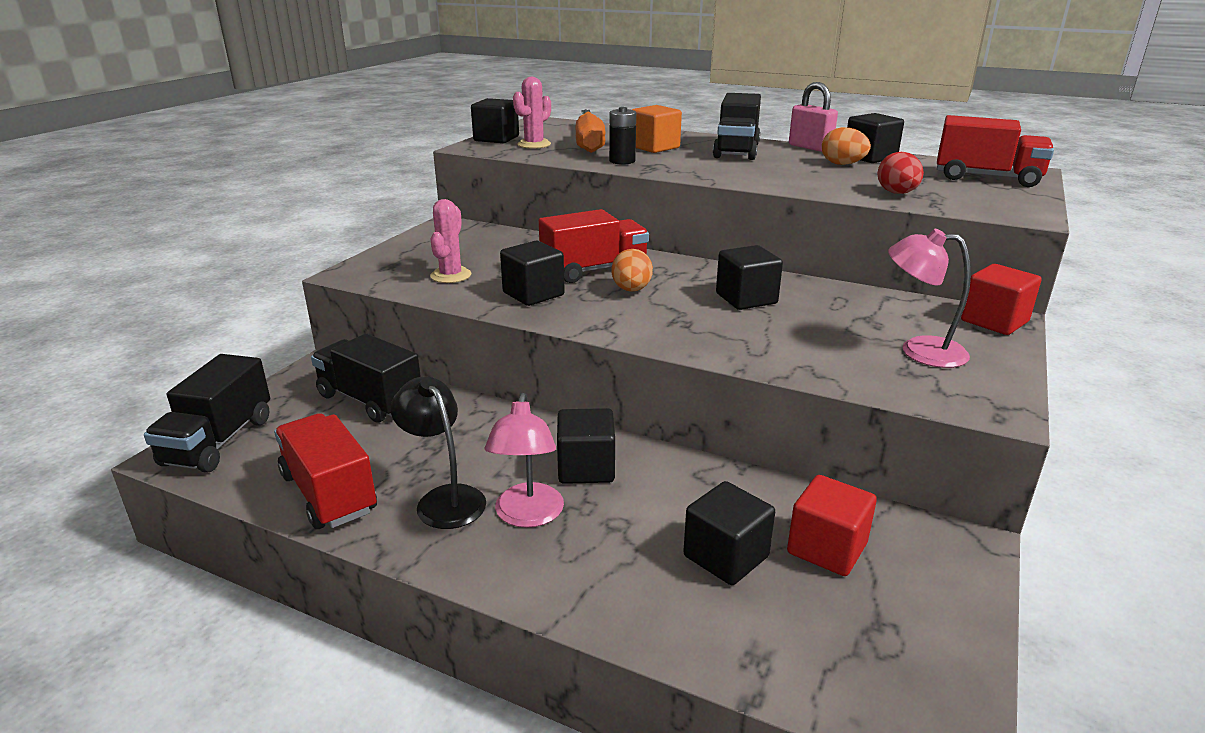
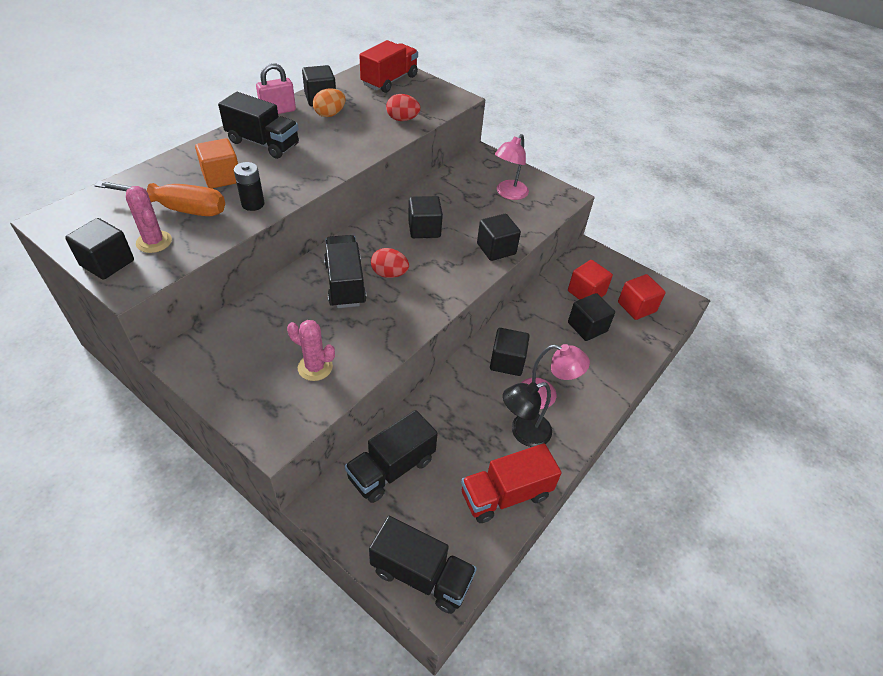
camera: 80 degrees left, 20 degrees up
(533, 294) = (375, 324): black cube -> black cube (496, 249)
(594, 270) = (345, 284): red truck -> black truck
(631, 290) = (389, 274): orange egg -> red egg
(994, 321) = (485, 158): red cube -> red cube (636, 307)

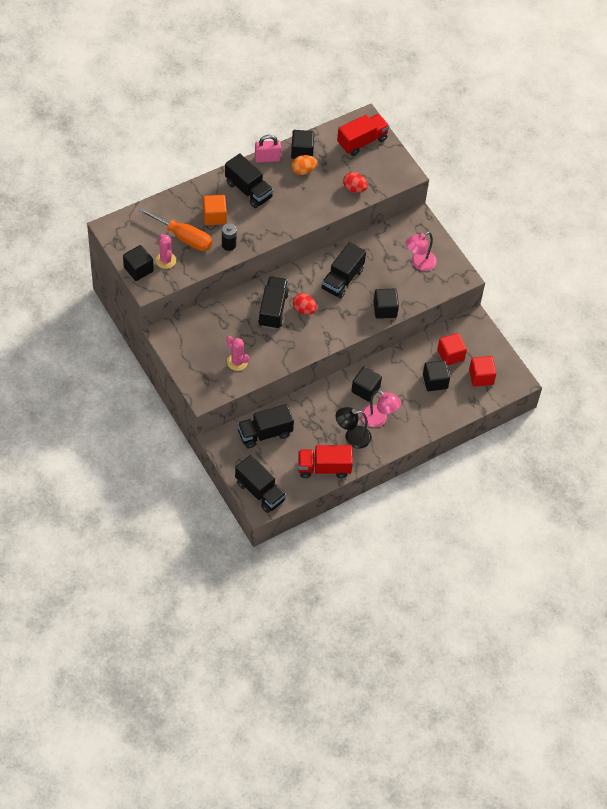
camera: 20 degrees right, 10 degrees up
(424, 229) = (342, 279): black cube -> black truck

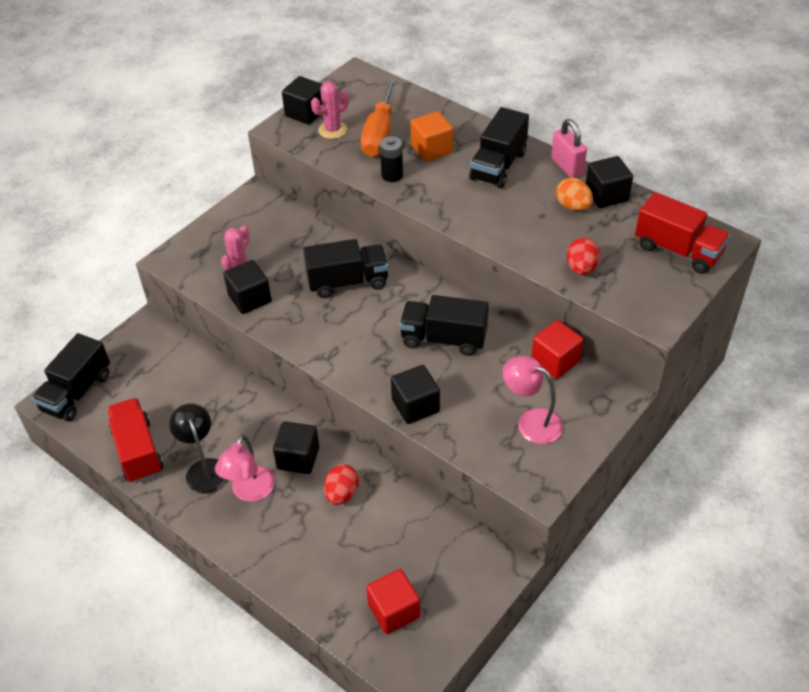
camera: 75 degrees right, 10 degrees down
(265, 433) = (176, 367): black truck -> none
(304, 310) = (364, 314): red egg -> red egg (342, 494)
(435, 381) = (354, 545): black cube -> black cube (250, 298)
(450, 355) = (416, 551): red cube -> red cube (555, 361)

